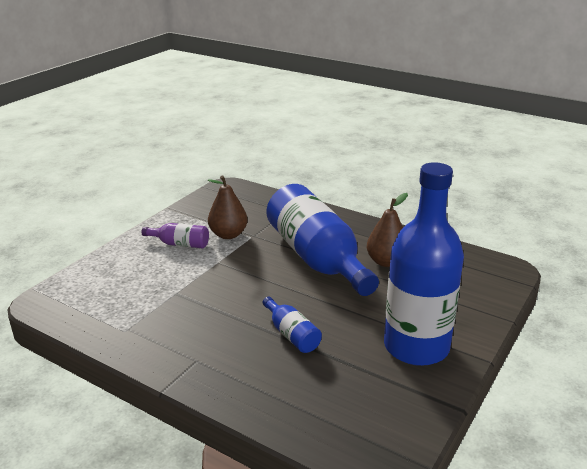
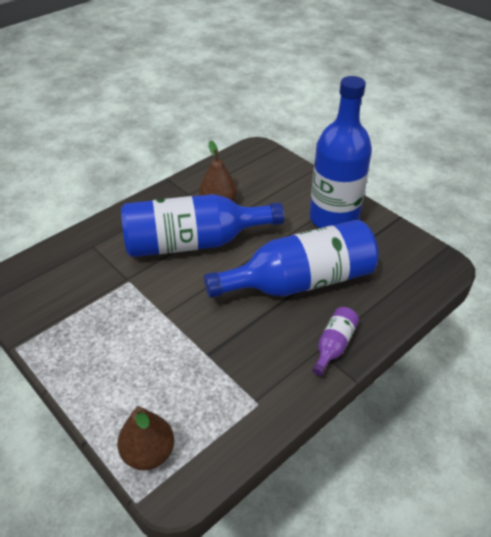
camera: 75 degrees left, 15 degrees up
(180, 244) = (111, 342): purple bottle -> purple bottle (334, 345)
(228, 234) = (114, 298): brown pear -> brown pear (148, 453)
(291, 334) = (300, 282): blue bottle -> blue bottle, size x2.34

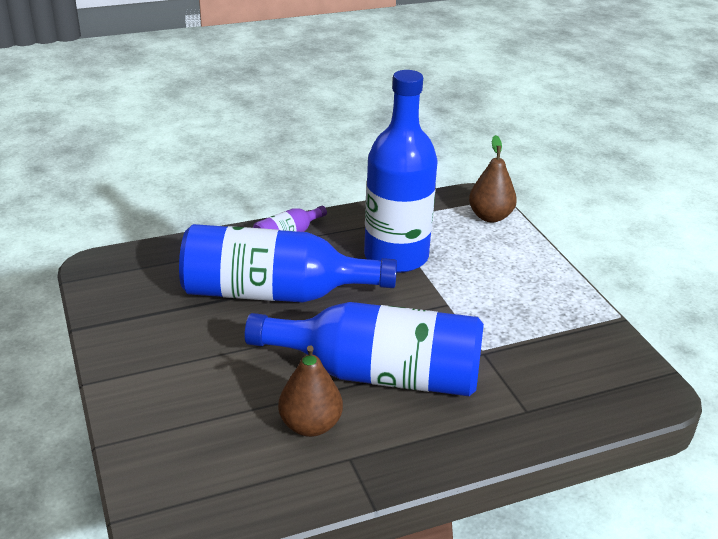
camera: 160 degrees left, 10 degrees down
(333, 218) = (162, 352): blue bottle -> blue bottle (396, 256)

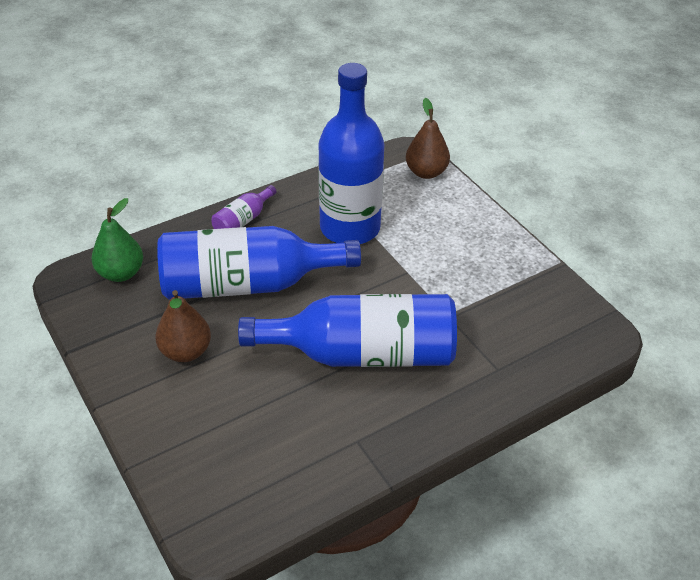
camera: 10 degrees left, 10 degrees up
(149, 267) = (121, 273): none -> green pear
(310, 425) = (314, 414): brown pear -> brown pear (186, 351)

